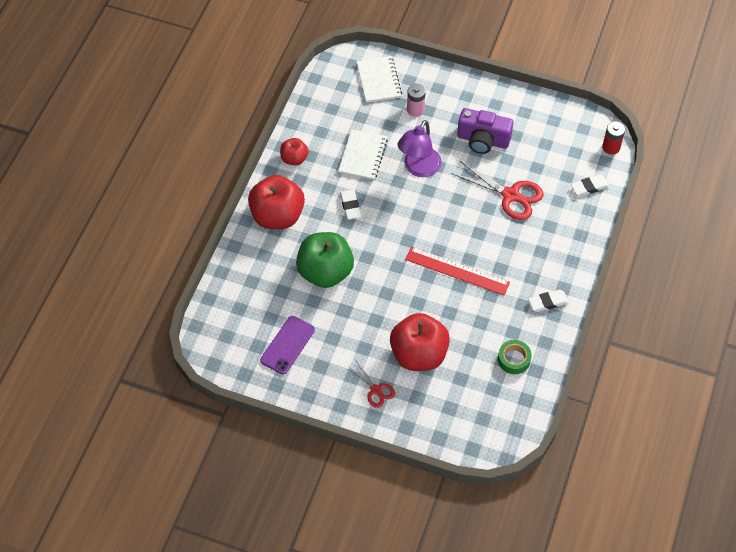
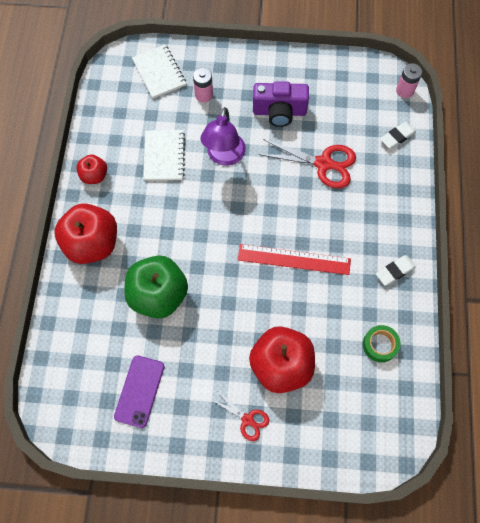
camera: 15 degrees left, 10 degrees up
(350, 206) = (165, 214): white eraser -> none
(611, 147) = (405, 90): red battery -> pink battery

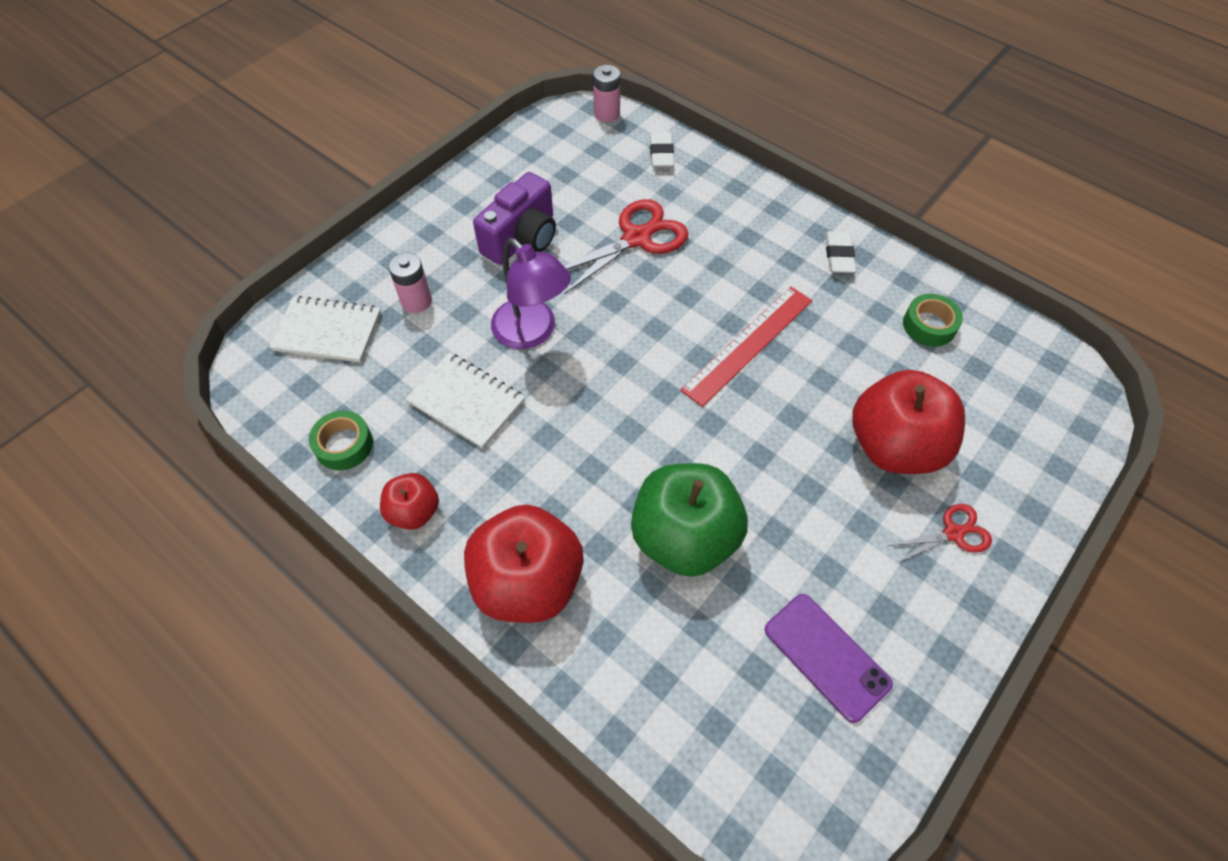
camera: 55 degrees left, 10 degrees down
(106, 124) = (344, 445): none -> green tape

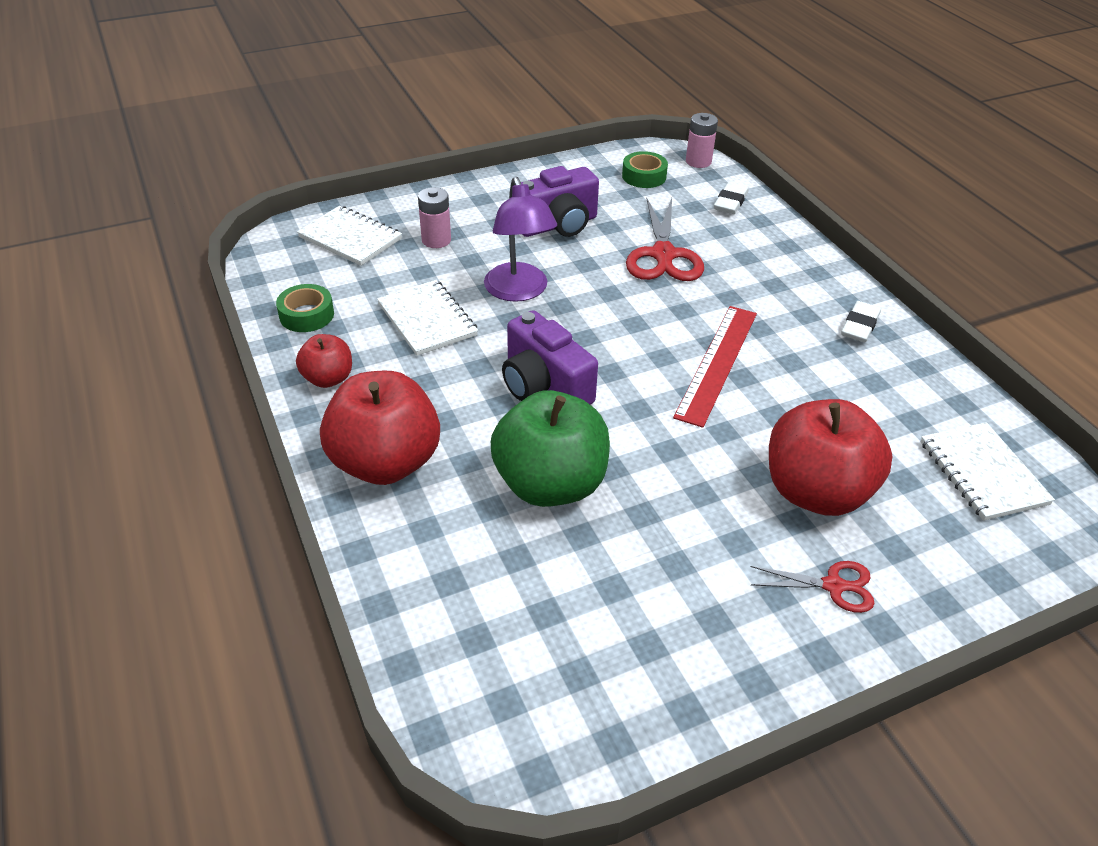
camera: 25 degrees right, 15 degrees down
(618, 433) = (544, 386): none -> purple camera
(637, 238) = (663, 255): red scissors -> red scissors turned 105 degrees clockwise
(748, 344) = (717, 363): red ruler -> red ruler turned 45 degrees counterclockwise
(826, 656) = (625, 631): purple phone -> none
(929, 325) = (922, 409): green tape -> green tape (644, 176)
(1001, 371) = (982, 473): none -> white notebook

